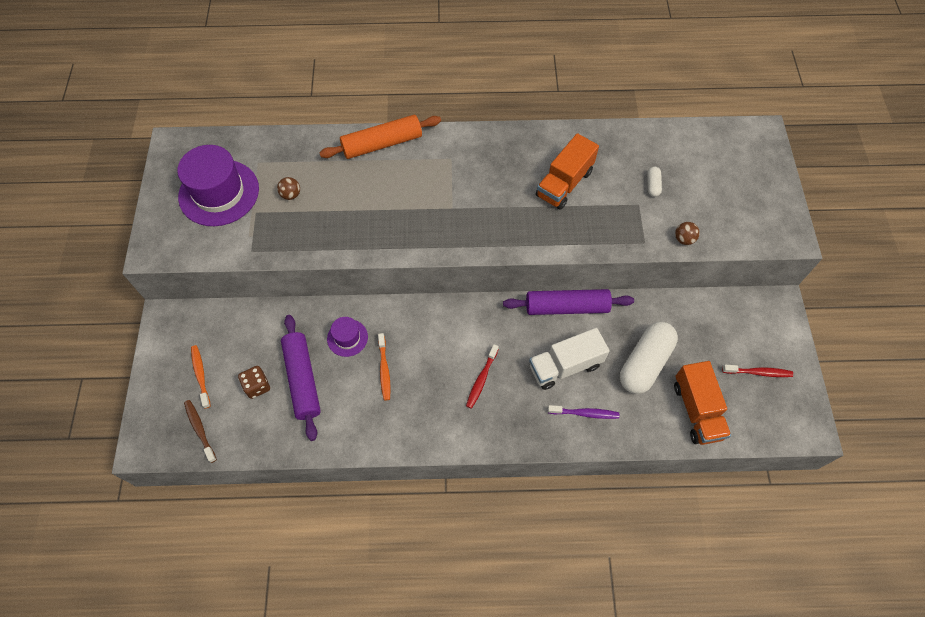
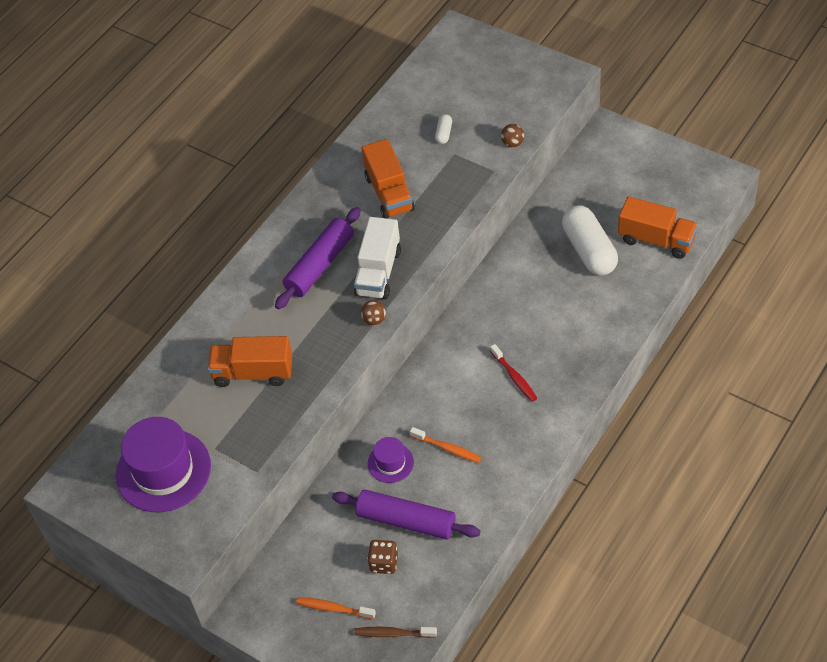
camera: 50 degrees left, 10 degrees down
(291, 195) = (219, 409): brown ball -> brown ball (374, 320)
(336, 196) = (253, 373): none -> orange truck
(382, 144) = (225, 307): orange rolling pin -> none
(565, 366) = (549, 308): white truck -> white truck (378, 272)
(566, 307) = (494, 276): purple rolling pin -> purple rolling pin (320, 265)
(585, 413) = (602, 318): purple toothbrush -> none
(652, 185) = (444, 133): white capsule -> white capsule turned 60 degrees clockwise
(758, 372) = (655, 179): red toothbrush -> none

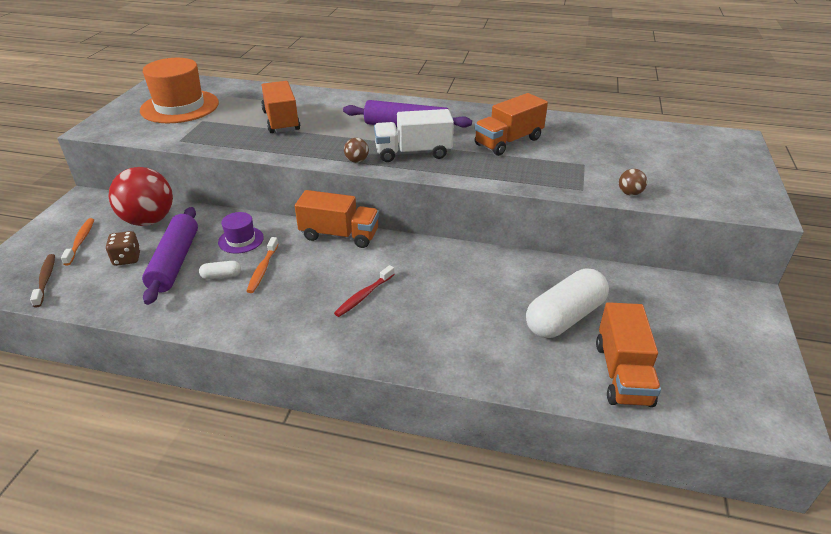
camera: 65 degrees right, 15 degrees down
(163, 470) = (180, 107): purple hat -> orange hat
(318, 545) = (149, 220): none -> red ball
(416, 379) = (339, 235): none -> orange truck
(444, 133) = (604, 154): white capsule -> white capsule (221, 276)

